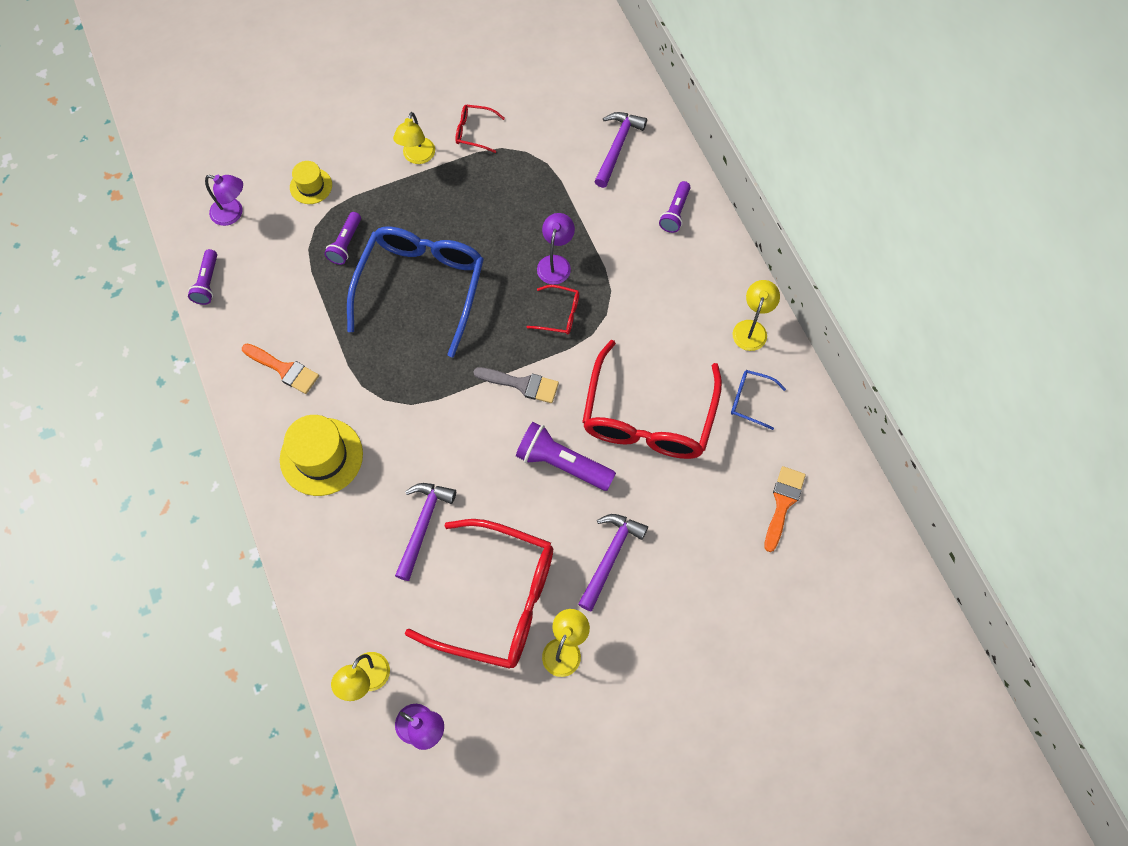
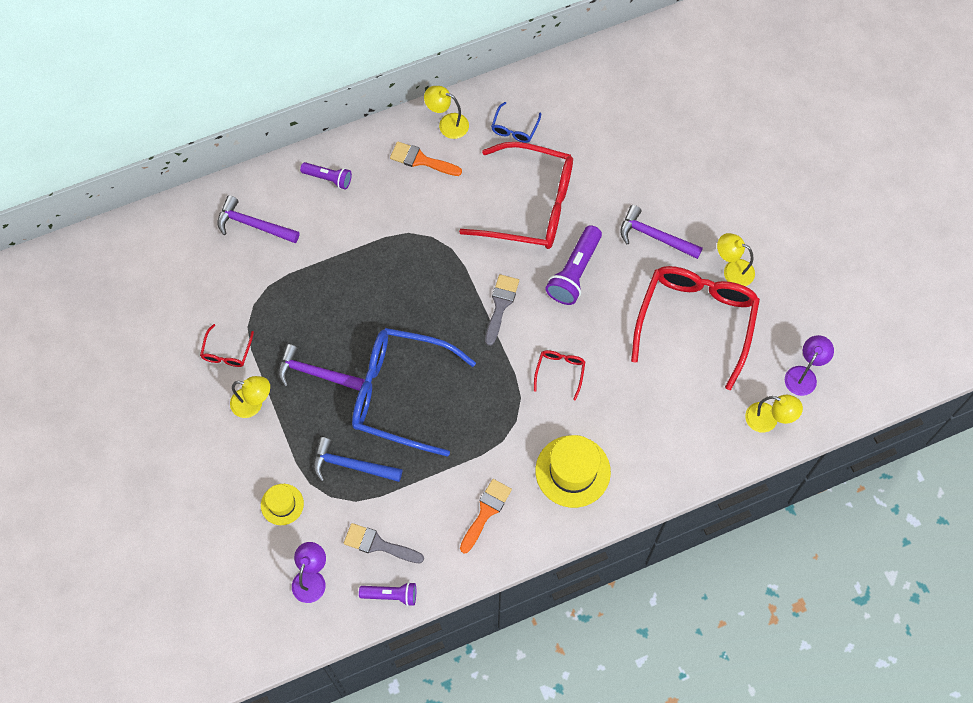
camera: 90 degrees left, 0 degrees up
(260, 270) = (378, 544): none -> grey brush
(346, 244) = (351, 465): purple flashlight -> blue hammer
(423, 525) = (633, 382): purple hammer -> purple hammer (315, 373)
(555, 263) = (378, 278): purple lamp -> none
(560, 314) = (431, 274): red glasses -> red glasses (560, 371)
(783, 503) = (604, 110): orange brush -> orange brush (421, 160)

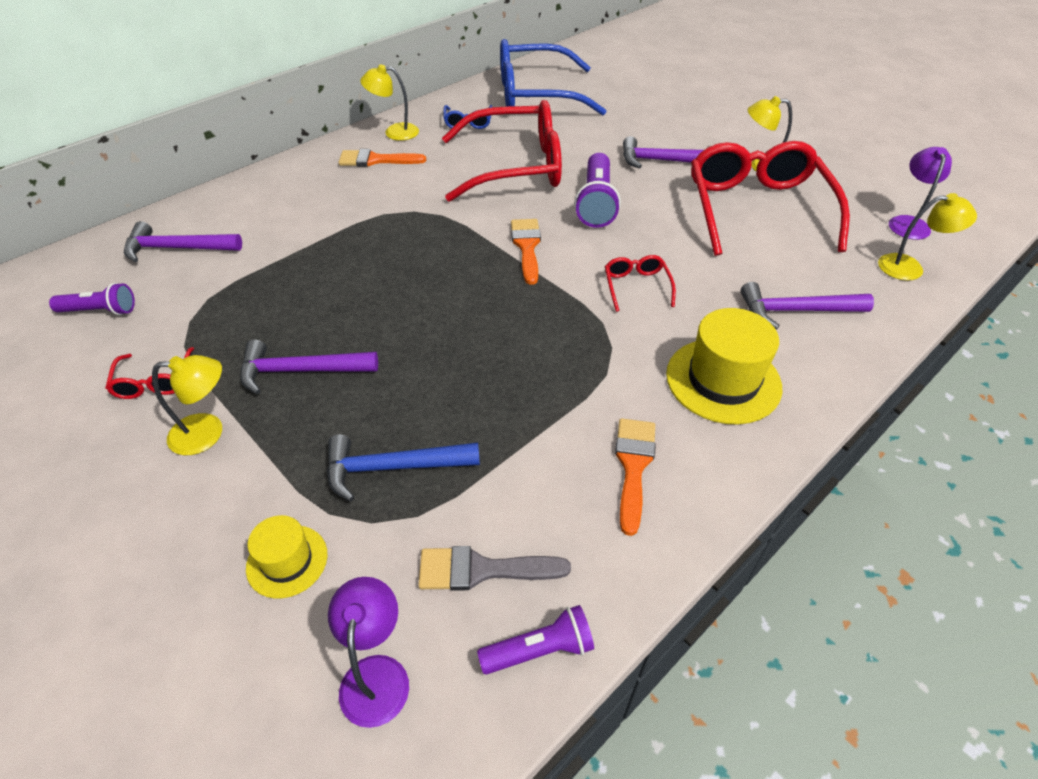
camera: 20 degrees left, 20 degrees down
(328, 178) = (269, 193): purple flashlight -> purple flashlight (100, 311)
(400, 394) = (435, 361): blue glasses -> blue glasses (535, 95)
(500, 305) = (527, 247): grey brush -> orange brush
(657, 431) = (795, 311): none -> purple hammer

